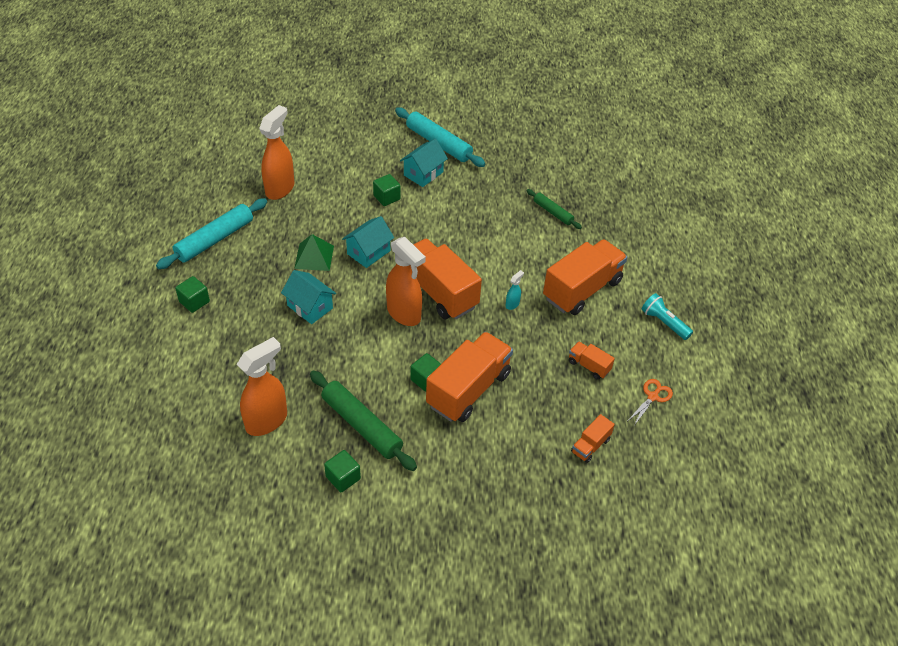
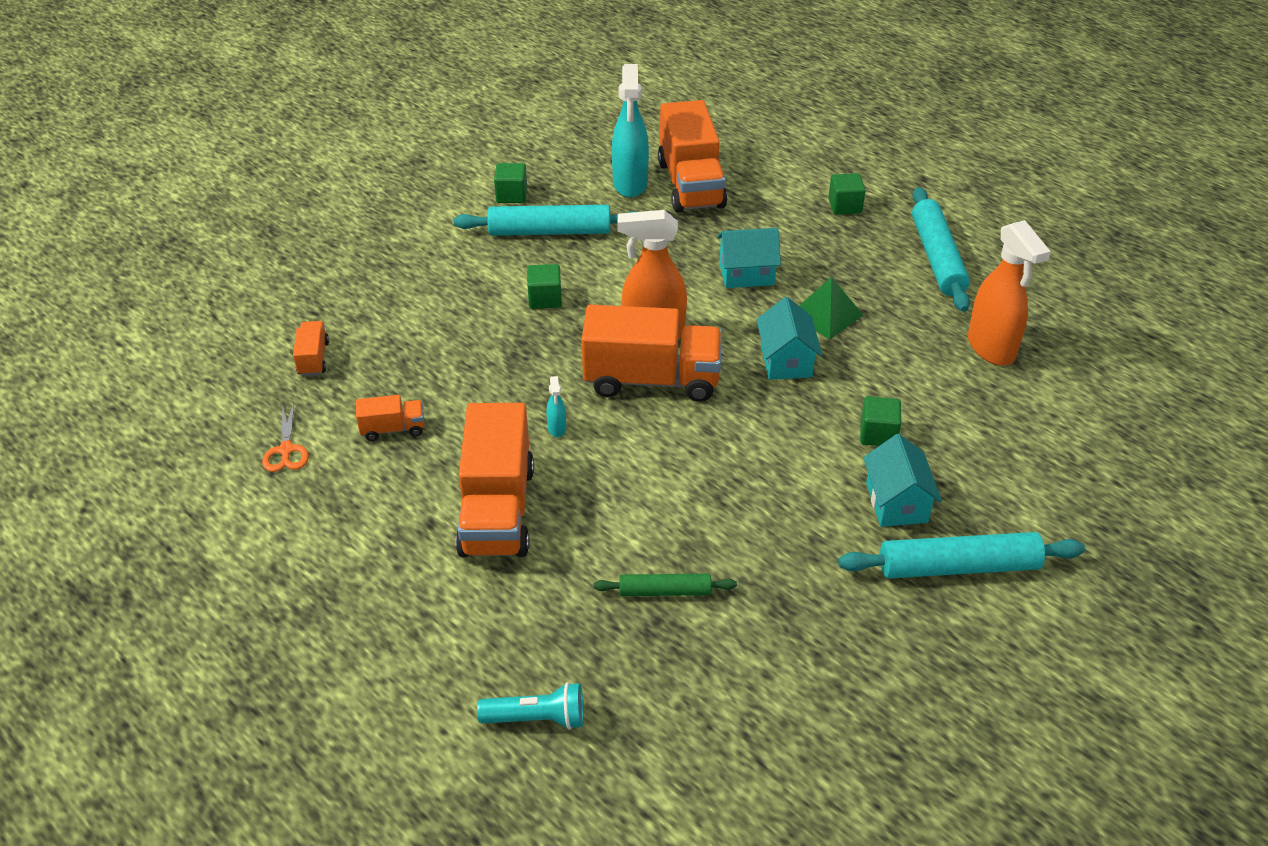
camera: 135 degrees right, 5 degrees down
(267, 421) = (630, 184): orange spray bottle -> turquoise spray bottle
(362, 425) = (550, 232): green rolling pin -> turquoise rolling pin
(468, 389) = (493, 319): orange truck -> orange truck (690, 184)
(664, 323) = (348, 549): turquoise flashlight -> turquoise flashlight (537, 718)

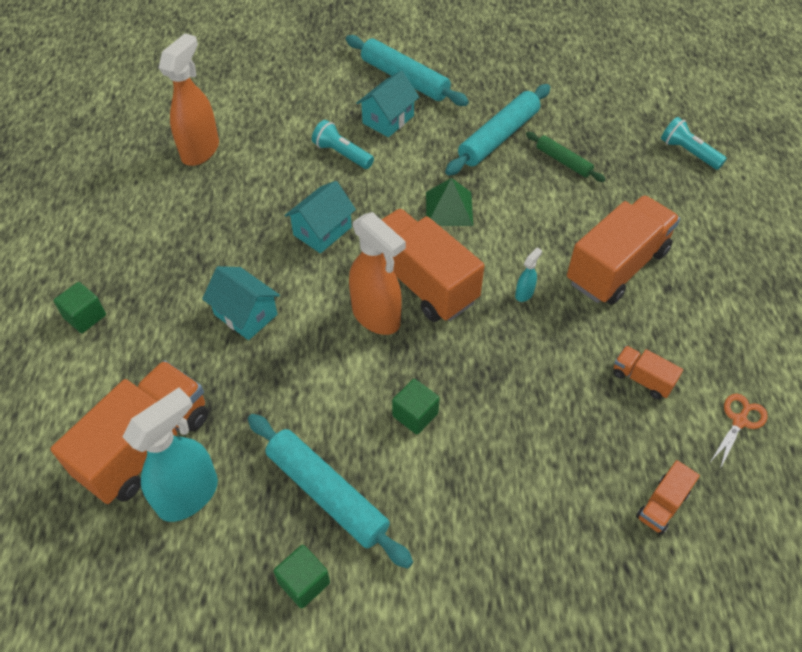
camera: 135 degrees left, 10 degrees up
(826, 315) = (249, 242): green pyramid -> green pyramid (449, 208)
(878, 434) = (342, 154): green cube -> turquoise flashlight
(937, 258) = (113, 225): turquoise rolling pin -> turquoise rolling pin (498, 137)

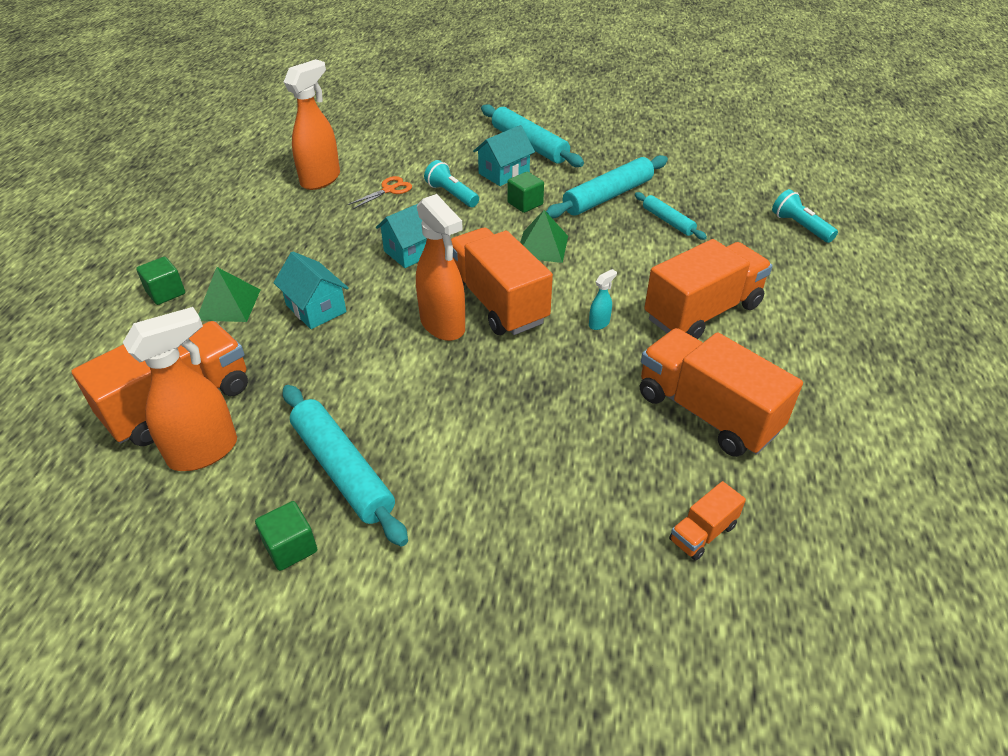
camera: 10 degrees right, 10 degrees down
(155, 322) = (229, 304): none -> green pyramid
(189, 495) = (204, 451): turquoise spray bottle -> orange spray bottle
(415, 415) = (455, 413): green cube -> green cube (525, 203)
(563, 161) = (668, 221): green rolling pin -> turquoise rolling pin
(642, 379) = (707, 412): orange truck -> orange truck, size x2.17
(739, 421) = (809, 465): orange scissors -> orange scissors (389, 190)

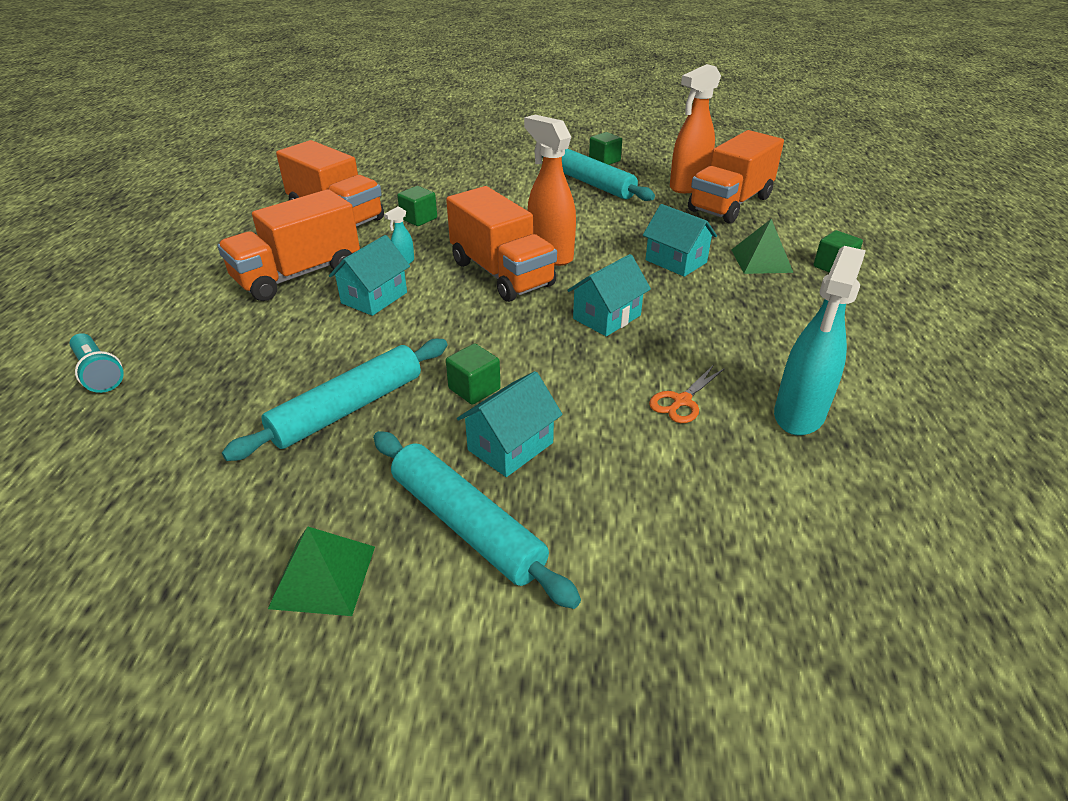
camera: 175 degrees right, 5 degrees down
(321, 179) = (798, 415): orange spray bottle -> turquoise spray bottle
(451, 194) = (585, 398): turquoise flashlight -> none
(542, 246) = (453, 330): green pyramid -> green pyramid (323, 576)
(595, 398) = (419, 218): none -> green cube
(616, 281) = (374, 298): none -> turquoise house
(668, 221) = (277, 372): turquoise rolling pin -> none
(702, 533) = (369, 172): orange truck -> none

